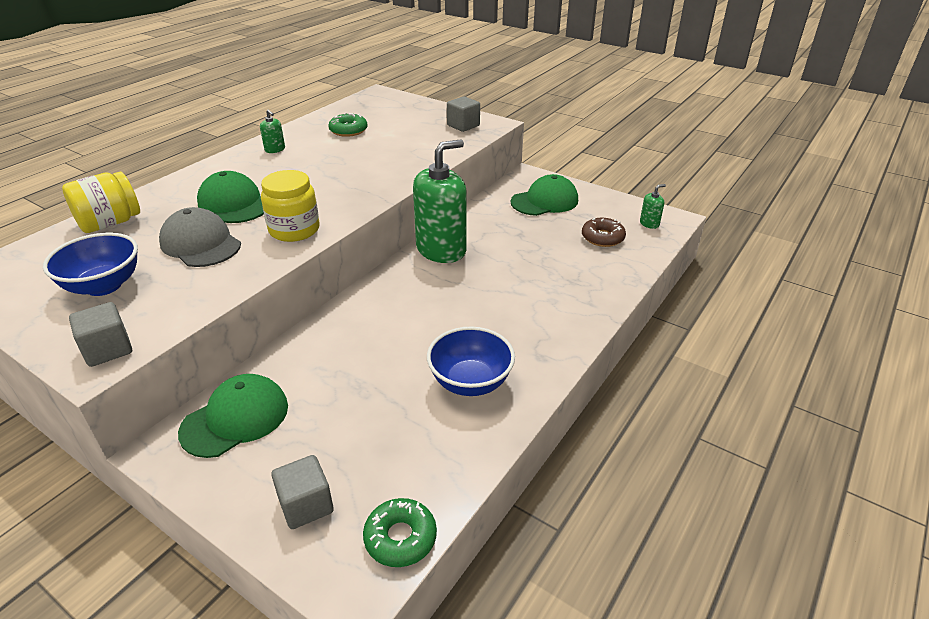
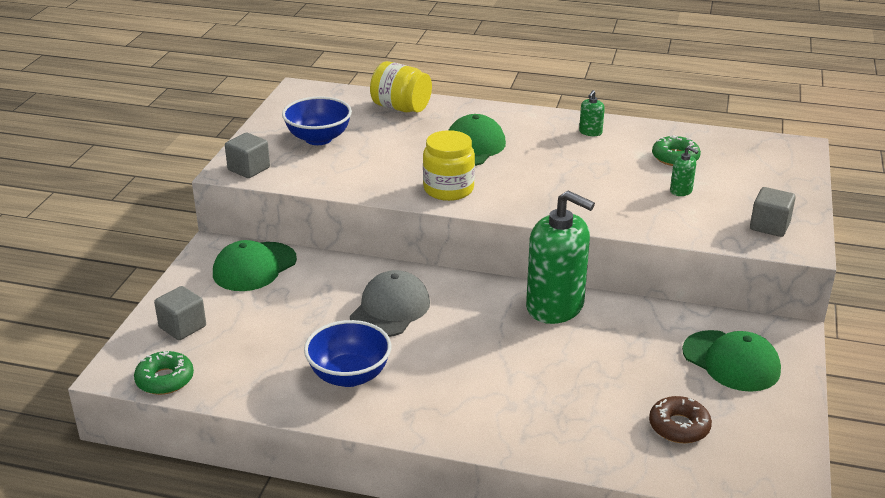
camera: 70 degrees right, 5 degrees down
(200, 243) = (397, 155): grey cap -> grey cap (390, 309)
(235, 419) = (254, 267): green cap -> green cap turned 105 degrees clockwise
(649, 224) = (753, 467): green soap dispenser -> green soap dispenser (681, 191)

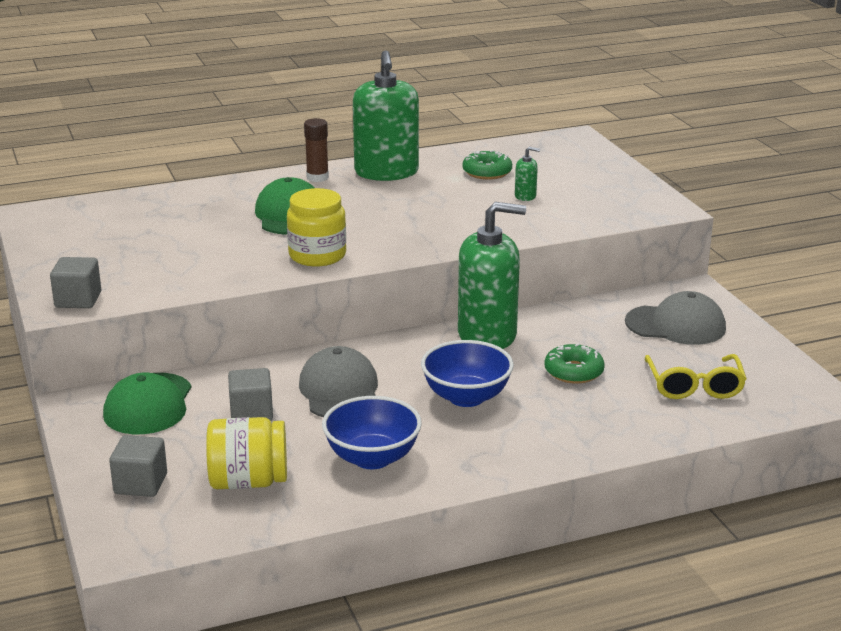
camera: 35 degrees left, 5 degrees down
(165, 379) = (185, 535): green donut -> green donut (573, 371)
(318, 138) = (118, 251): blue bowl -> blue bowl (466, 397)
(401, 108) = (170, 201): yellow jar -> yellow jar (248, 481)
(530, 120) = (317, 177): none -> brown glue stick
(590, 132) = (386, 172): green soap dispenser -> green soap dispenser, size x2.48
(679, 426) = (694, 386): brown donut -> yellow glasses
(731, 361) = (675, 325): green cap -> grey cap
(769, 226) = (628, 201): grey cube -> grey cube (251, 413)

